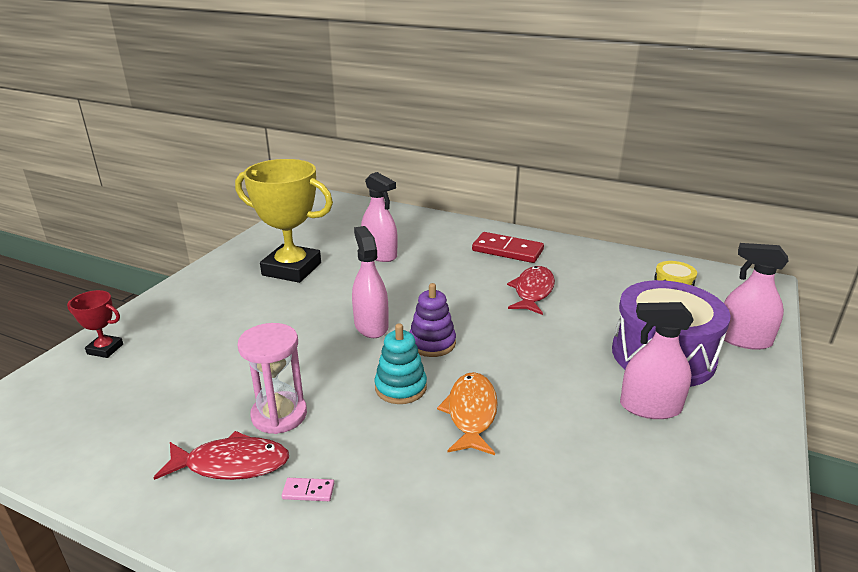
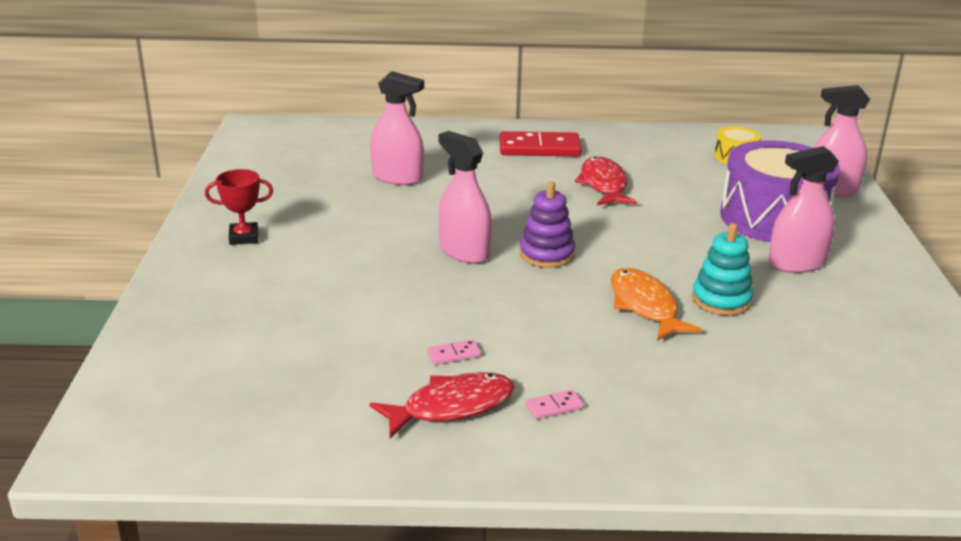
camera: 25 degrees left, 0 degrees up
(105, 349) = (164, 343): red trophy -> red trophy (244, 237)
(279, 415) = (454, 354): pink hourglass -> pink domino
(292, 269) = (305, 213): yellow trophy -> none
(400, 387) = (554, 301): turquoise stacking toy -> turquoise stacking toy (721, 300)

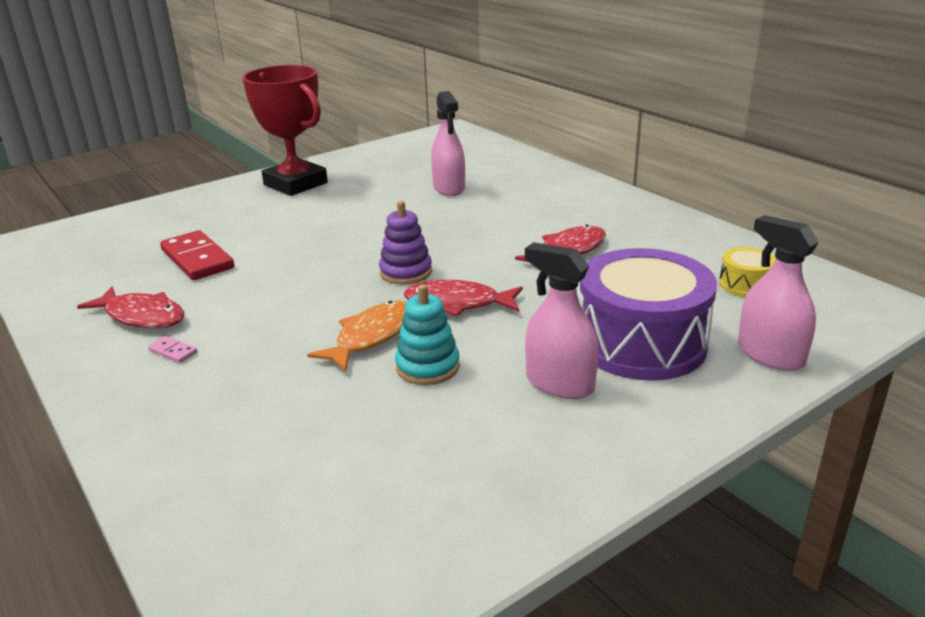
camera: 55 degrees right, 0 degrees up
(244, 237) = (295, 184): red trophy -> red trophy, size x2.18
(454, 354) = (213, 293): pink domino -> none
(464, 252) = (368, 245): pink spray bottle -> none
(539, 148) = (589, 208): red domino -> red domino (197, 259)
(633, 254) = (457, 303): none -> red fish

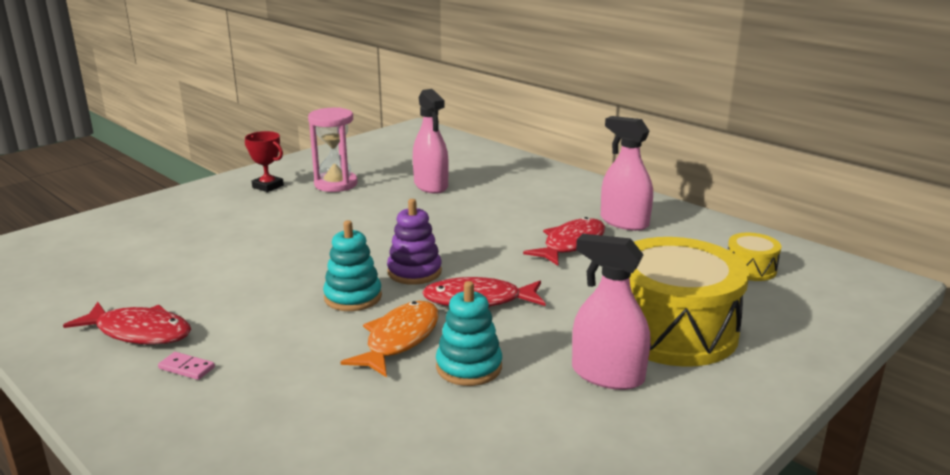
camera: 10 degrees left, 5 degrees down
(197, 259) = (183, 268): red domino -> none
(295, 184) = (268, 186): red trophy -> red trophy, size x0.46
(341, 294) = (353, 297): none -> turquoise stacking toy
(359, 183) = (336, 184): none -> pink hourglass
(641, 343) = (673, 330): purple drum -> yellow drum
(770, 355) = (797, 334): pink spray bottle -> pink spray bottle (624, 222)

